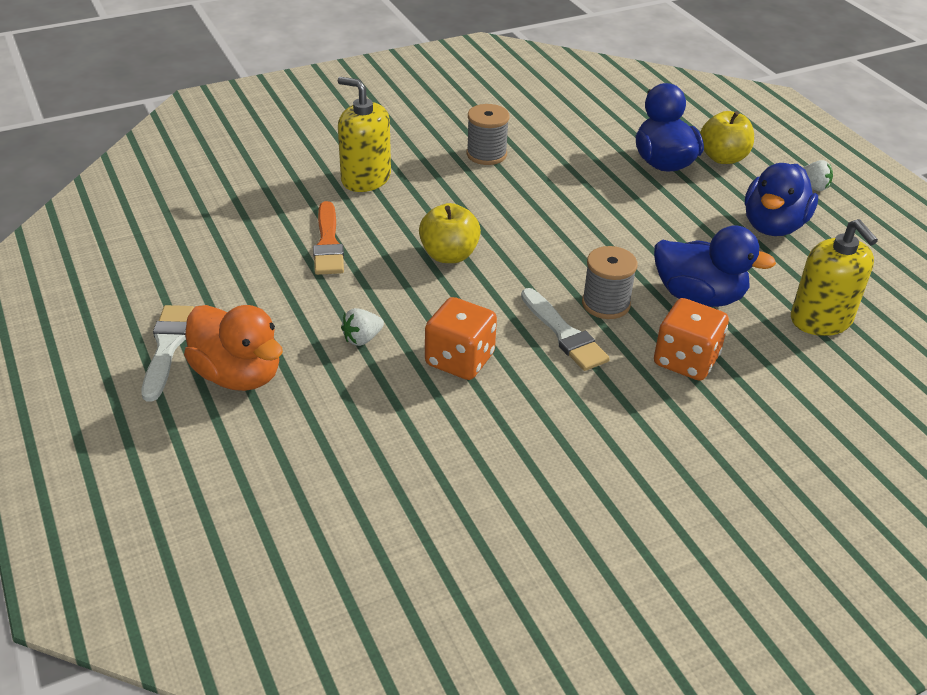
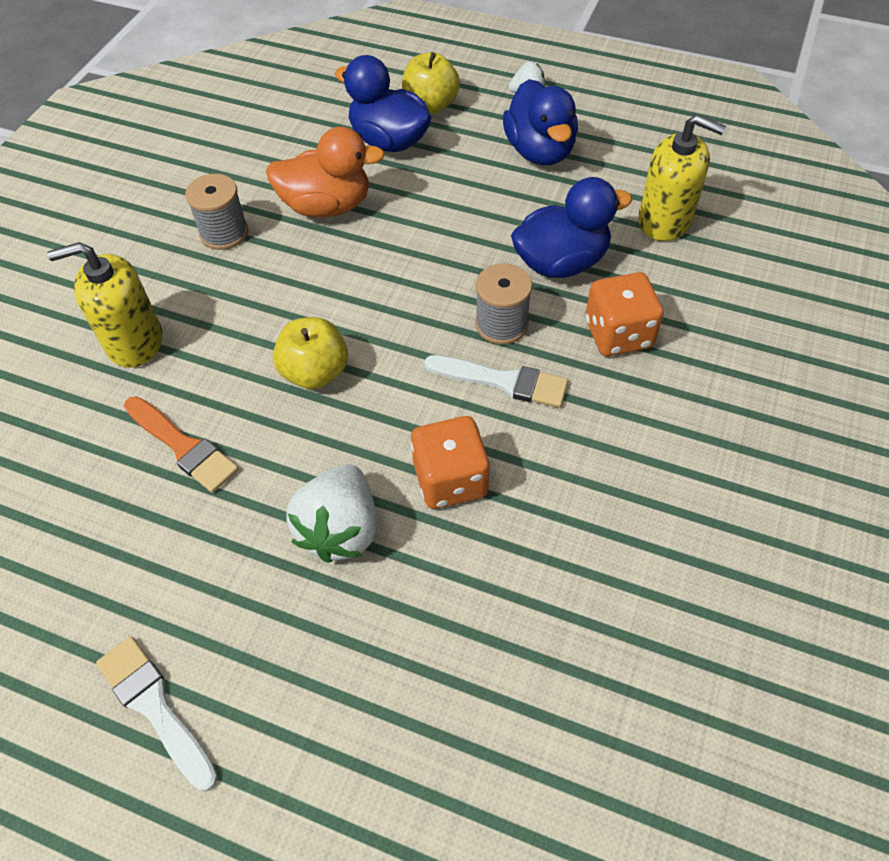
camera: 40 degrees left, 15 degrees up
(238, 375) = (268, 673): orange duck -> orange duck (327, 206)
(362, 339) = (340, 529): white strawberry -> white strawberry, size x1.94

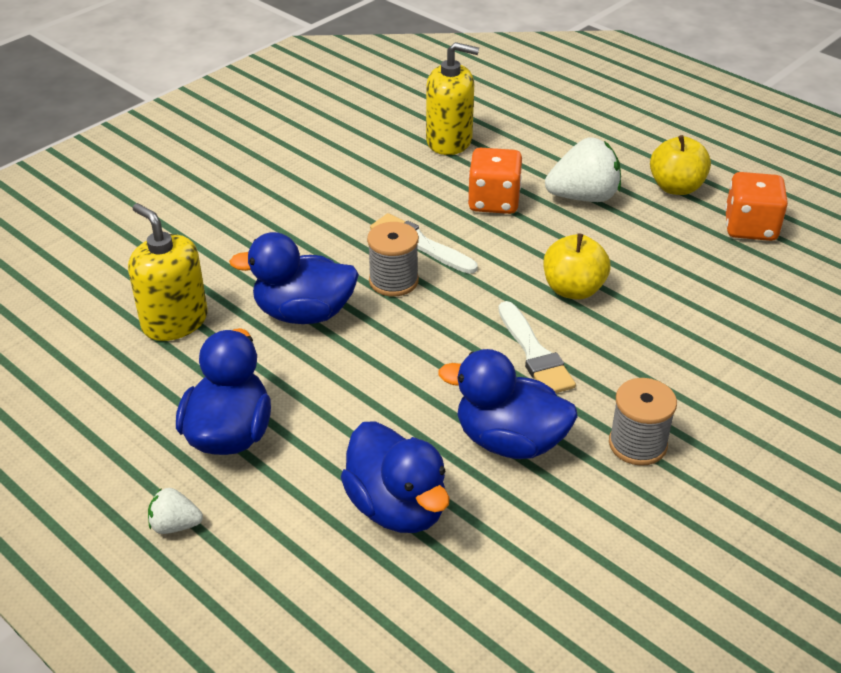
camera: 160 degrees left, 15 degrees down
(134, 341) = (741, 358): yellow soap dispenser -> yellow soap dispenser (449, 141)
(155, 707) = (720, 155): white brush -> white brush (534, 353)
(183, 446) = (696, 269): orange brush -> none
(327, 206) = (509, 441): orange duck -> blue duck
(340, 529) = (583, 197): white strawberry -> white strawberry turned 45 degrees clockwise
(430, 105) = (313, 548): yellow apple -> yellow apple (676, 187)
(618, 334) = (303, 249): orange dice -> orange dice (750, 227)

